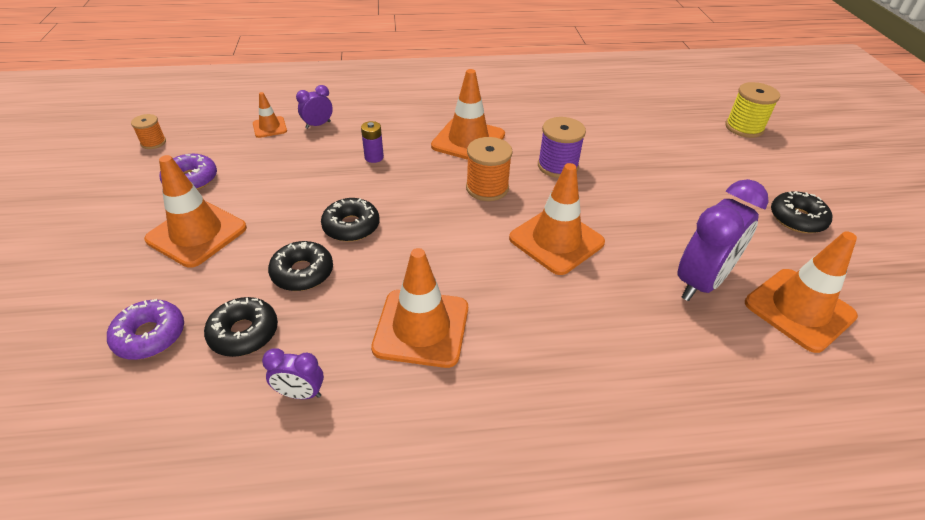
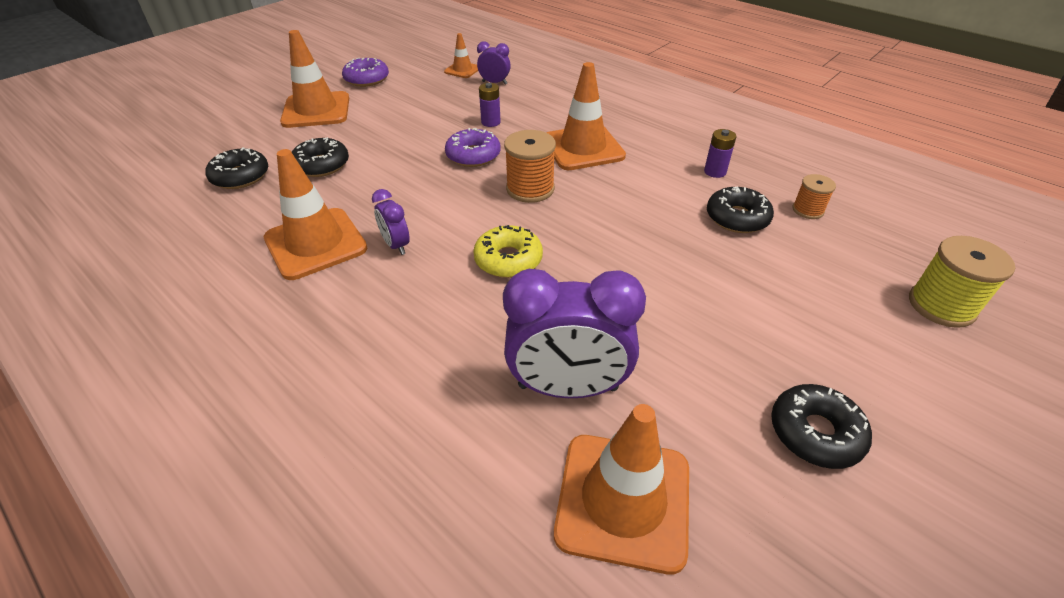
camera: 50 degrees right, 0 degrees up
(150, 336) = (209, 148): purple donut -> purple donut (473, 155)
(153, 142) = (386, 49): orange spool -> orange spool (808, 210)
(300, 393) = (203, 227): purple clock -> purple clock (396, 245)
(351, 226) = (395, 156): black donut -> black donut (737, 218)
(556, 240) = (508, 260): orange traffic cone -> yellow donut
(557, 166) = (623, 209): purple spool -> none
(561, 113) = (715, 172): none -> purple battery

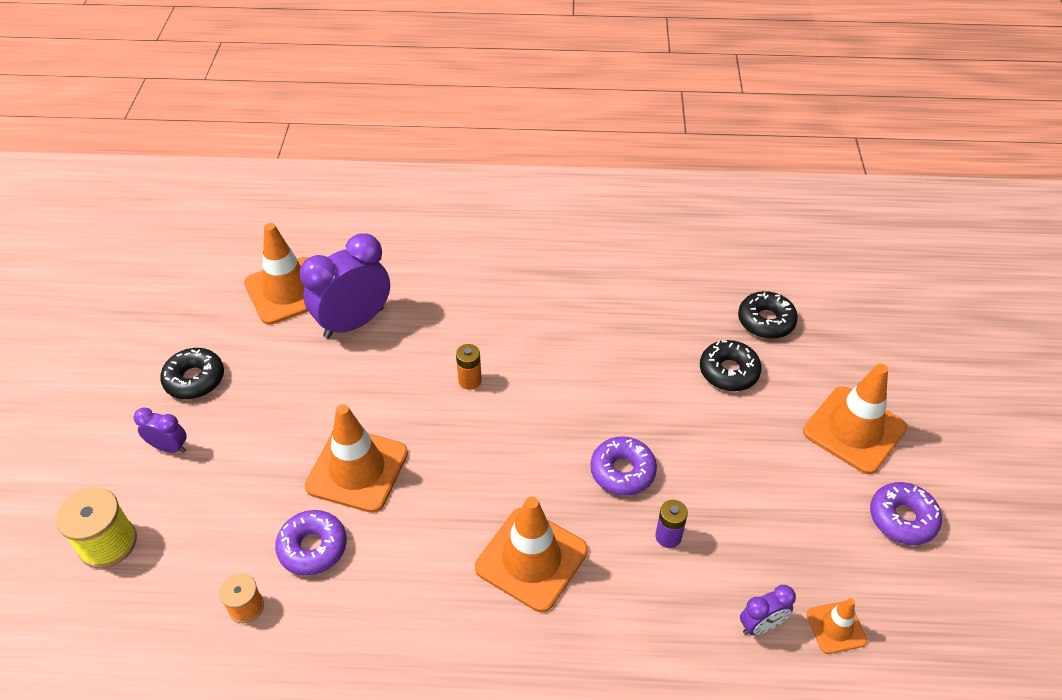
camera: 140 degrees right, 5 degrees up
(315, 243) = (616, 310): orange traffic cone -> orange traffic cone (357, 470)
(396, 245) = (561, 342): purple clock -> purple clock (169, 447)
(508, 260) = (470, 381): yellow donut -> orange battery
(530, 189) = (525, 462): orange spool -> none
(715, 172) = (367, 612): purple battery -> none
(737, 218) = (313, 547): black donut -> purple donut

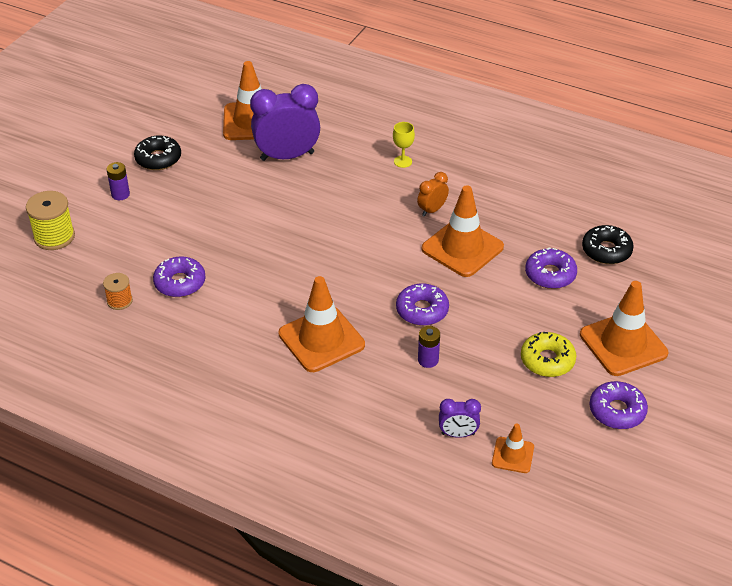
camera: 25 degrees right, 5 degrees down
(169, 447) = (120, 194): purple clock -> purple battery
(357, 470) = (235, 248): orange traffic cone -> orange traffic cone (462, 248)
(470, 381) = (347, 218): orange battery -> none
(490, 285) = (403, 161): none -> yellow goblet
(557, 336) = (432, 210): none -> orange clock
(728, 371) = (550, 274): black donut -> purple donut
(793, 483) = (547, 360): none -> yellow donut

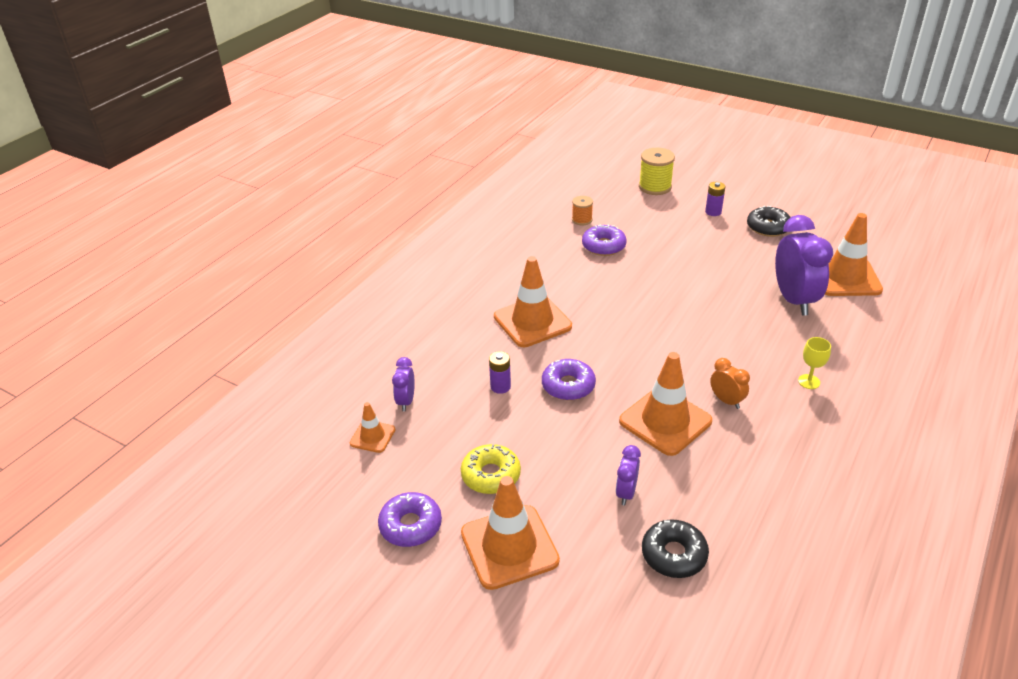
camera: 95 degrees right, 5 degrees down
(550, 274) = (626, 493): purple donut -> purple clock

